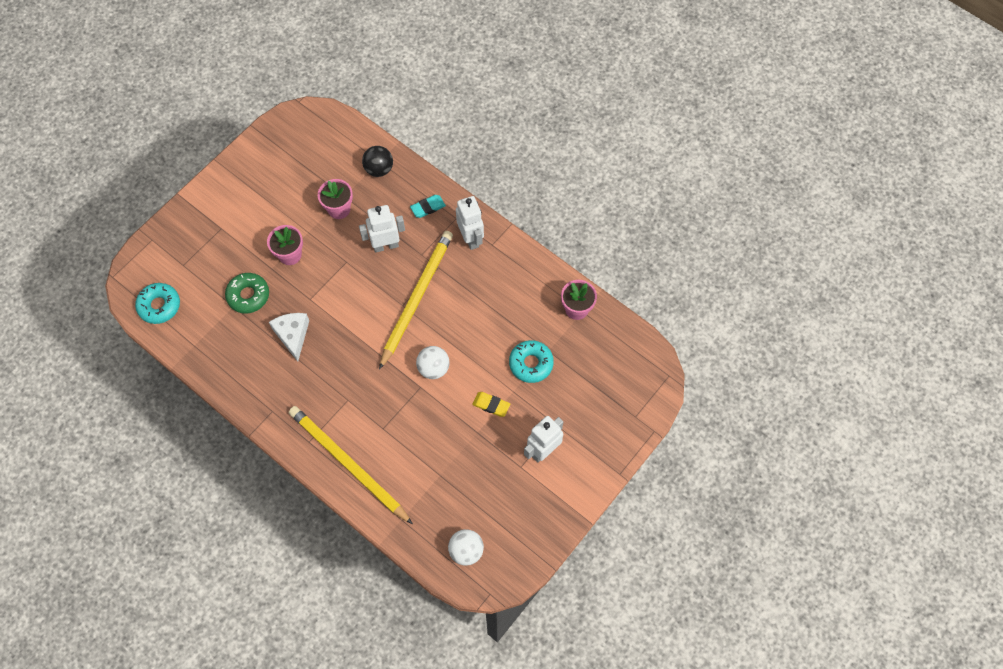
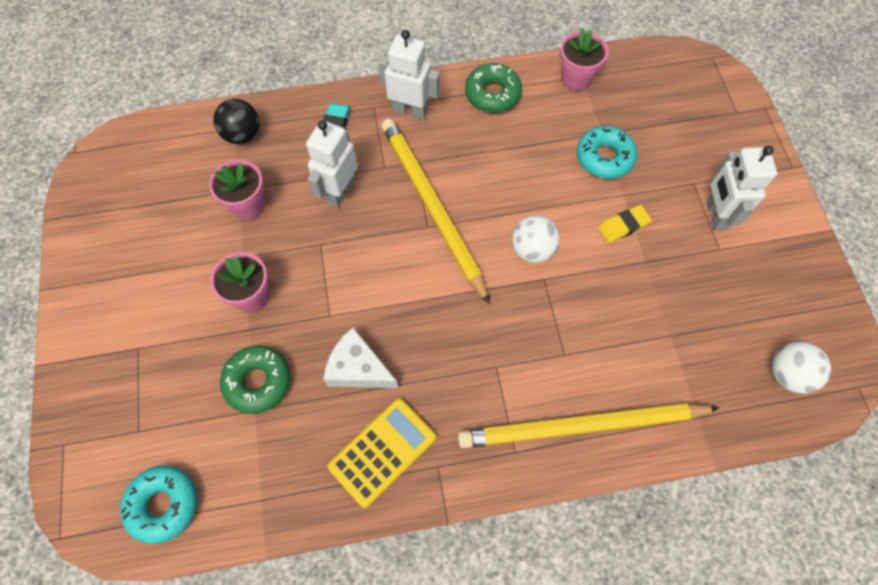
camera: 50 degrees left, 0 degrees up
(259, 380) = (382, 452): none -> yellow calculator
(523, 272) = (492, 94): none -> green donut

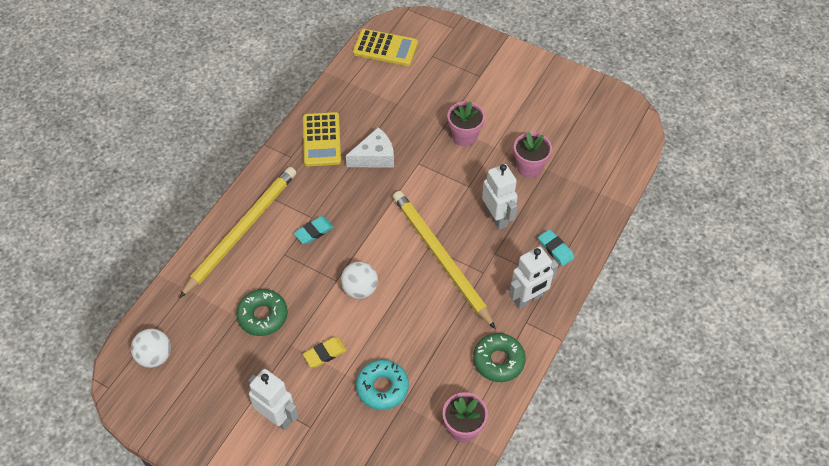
camera: 130 degrees right, 10 degrees down
(163, 504) = (385, 48): turquoise donut -> yellow calculator
(242, 135) = (589, 194): black ball -> none
(258, 381) = (411, 112): green donut -> green donut (263, 316)
(432, 207) = (441, 258): yellow pencil -> yellow pencil turned 135 degrees counterclockwise
(511, 348) = (314, 232): none -> turquoise eraser
(623, 226) = (325, 353): yellow eraser -> yellow eraser turned 45 degrees clockwise

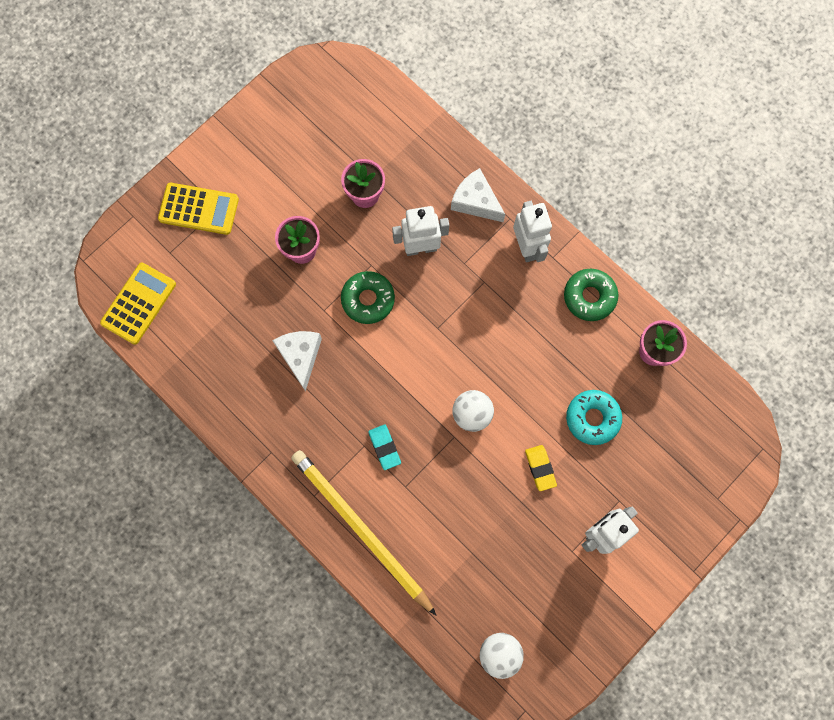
camera: 75 degrees left, 20 degrees up
(263, 316) = (478, 525): green donut -> green donut (368, 299)
(321, 140) = (257, 411): yellow calculator -> yellow calculator (199, 209)
(441, 258) = (455, 320): yellow pencil -> none
(555, 249) = (475, 201): turquoise eraser -> white cheese

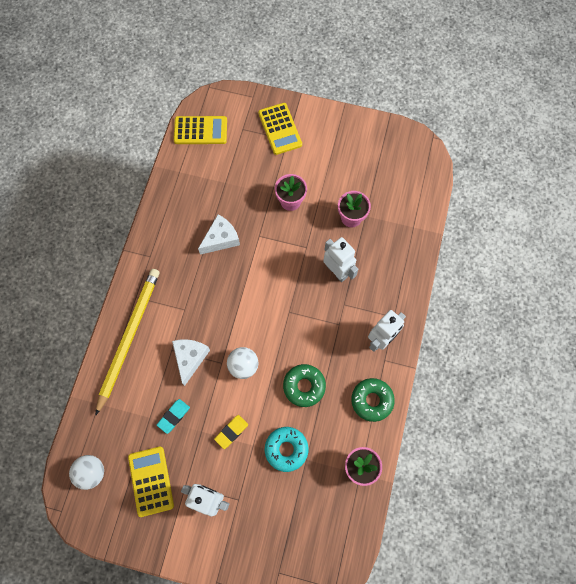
camera: 60 degrees right, 5 degrees down
(368, 299) = (282, 258): green donut -> green donut (304, 386)
(384, 447) = (190, 322): turquoise eraser -> turquoise eraser (173, 416)
(475, 201) = (391, 288): white cheese -> white cheese (190, 358)
(546, 588) = (151, 481): none -> yellow calculator

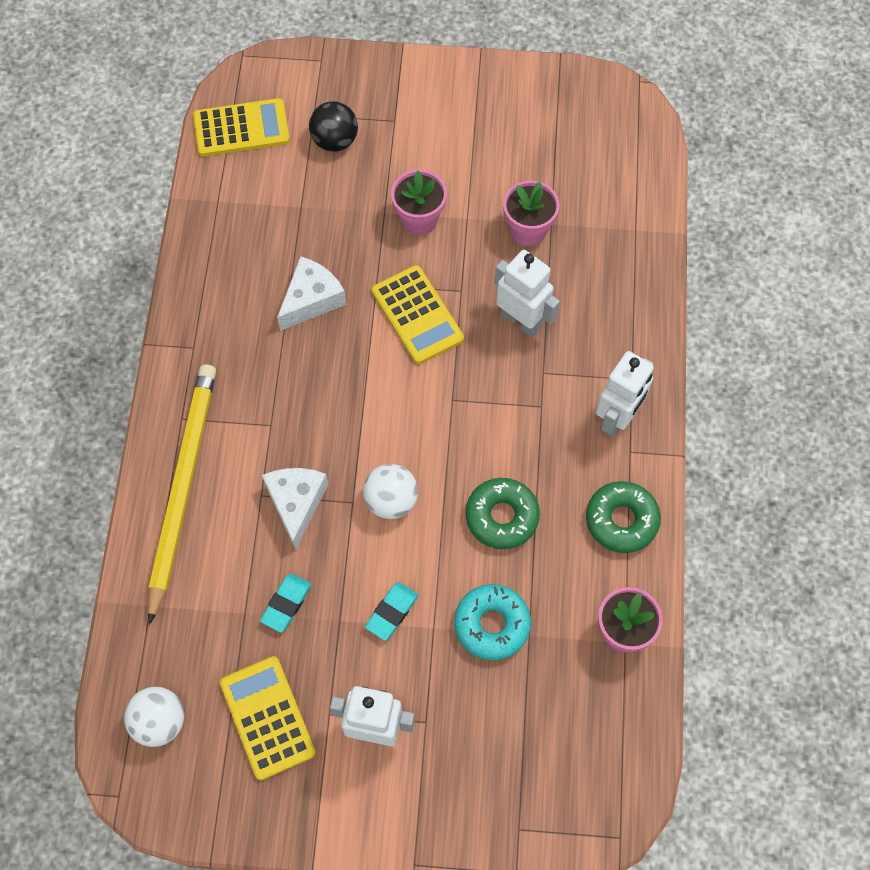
camera: 10 degrees left, 5 degrees down
(231, 432) = (392, 612): yellow eraser -> turquoise eraser
(251, 146) = (335, 141): none -> black ball
(280, 129) = (378, 106): yellow calculator -> yellow calculator (417, 315)

